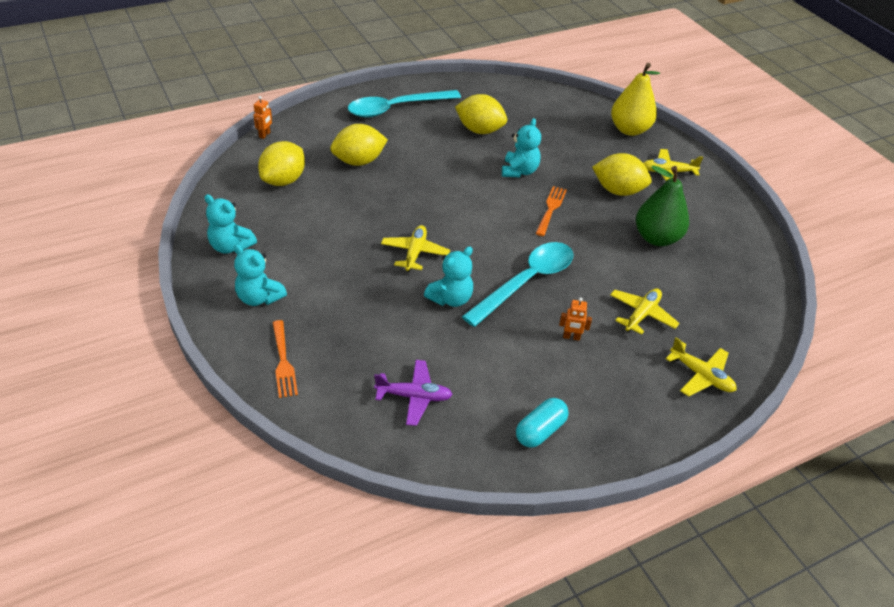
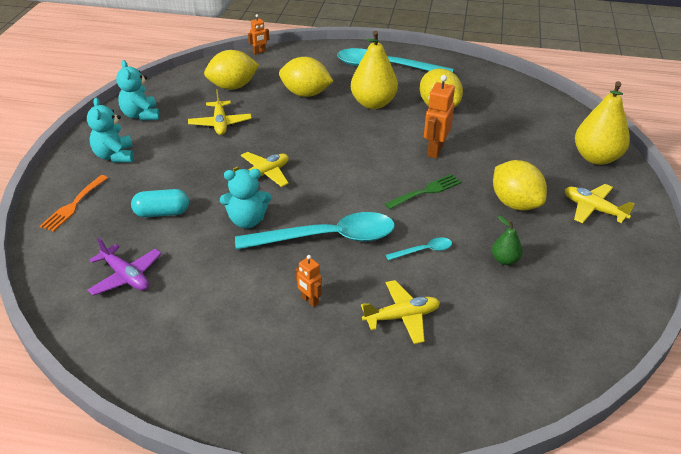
camera: 40 degrees right, 5 degrees down
(426, 148) = (373, 103): none -> yellow pear
(519, 171) = (435, 150): turquoise teddy bear -> orange robot
(540, 431) = (185, 358): turquoise capsule -> turquoise capsule (162, 213)
(551, 209) = (426, 191): orange fork -> green fork
(601, 257) = (424, 251): none -> turquoise spoon
(656, 238) = (505, 260): green pear -> green pear, size x0.49
(701, 376) = (394, 402): yellow plane -> yellow plane (220, 123)

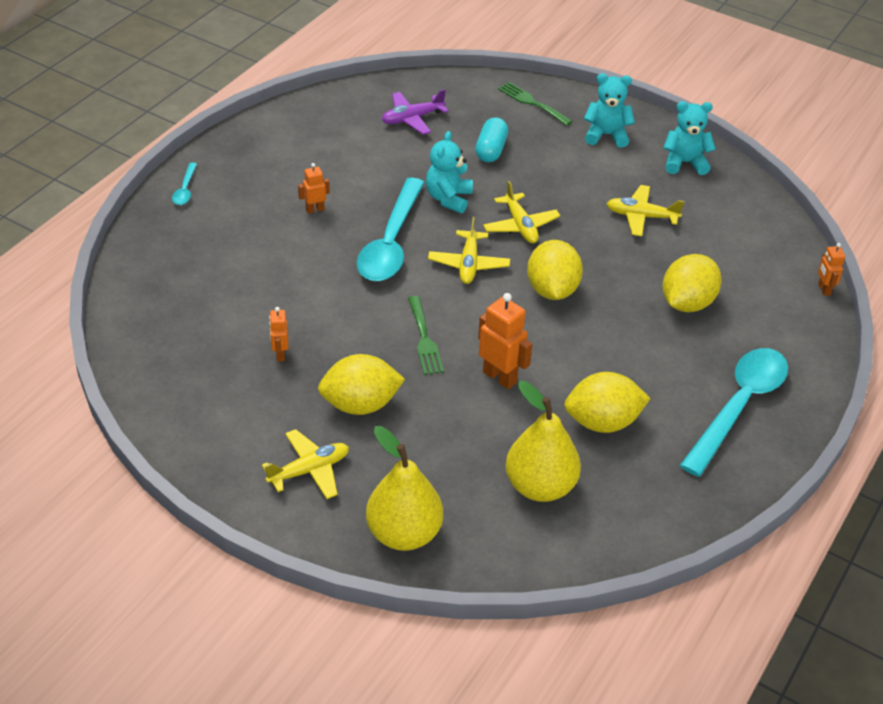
camera: 110 degrees right, 5 degrees up
(73, 205) = (532, 103): orange fork -> green fork
(233, 86) = (729, 244): yellow lemon -> yellow lemon (552, 290)
(373, 103) = (637, 359): yellow pear -> yellow pear (540, 486)
(402, 317) = (257, 257): yellow plane -> yellow plane (468, 264)
(424, 251) = (331, 301): turquoise spoon -> turquoise spoon (185, 189)
(505, 260) = (280, 354): green pear -> orange robot

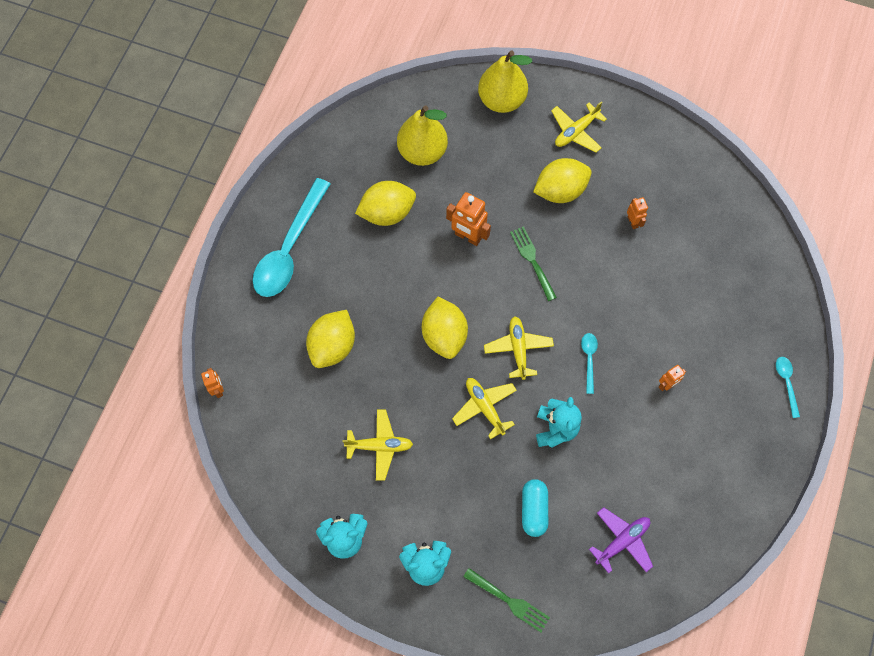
camera: 170 degrees right, 25 degrees up
(391, 242) = (589, 359): turquoise spoon -> turquoise spoon, size x0.43

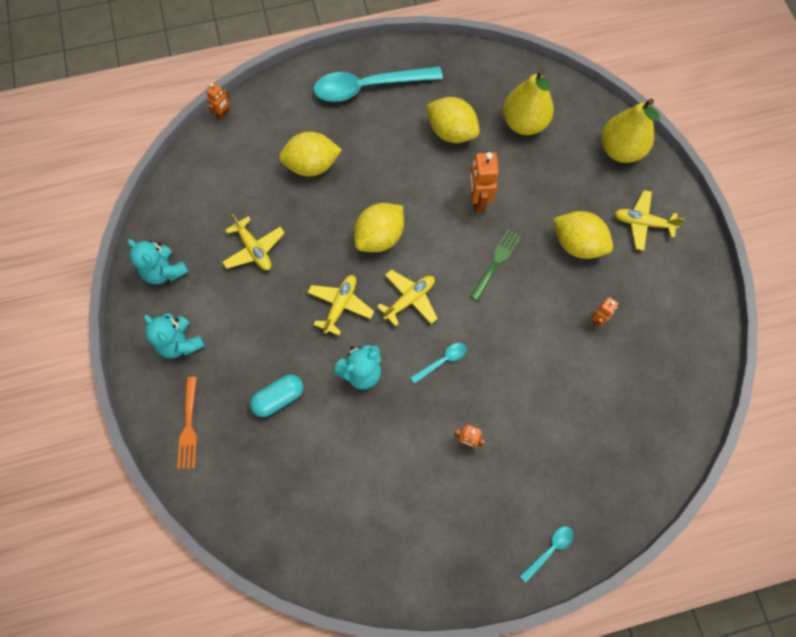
camera: 55 degrees right, 0 degrees up
(509, 601) = (189, 427): green fork -> orange fork
(622, 541) = (298, 488): purple plane -> none

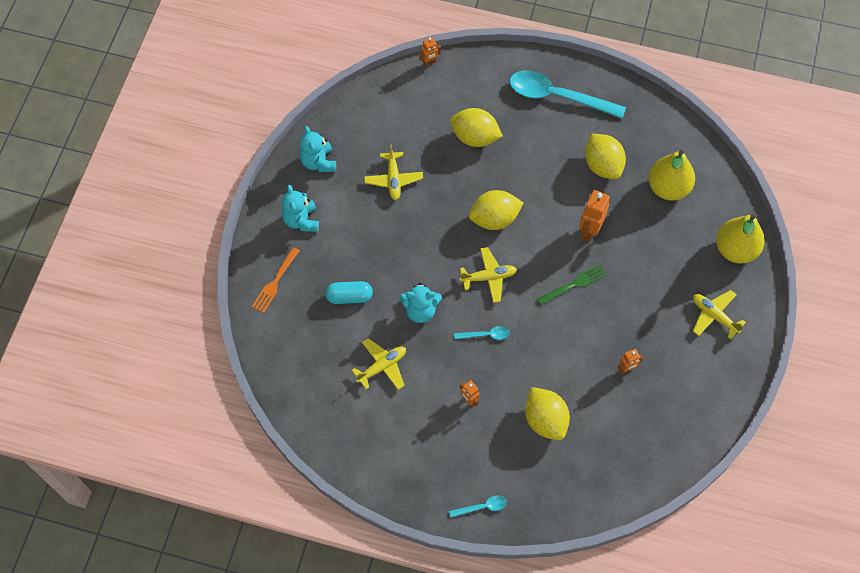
camera: 30 degrees right, 5 degrees down
(340, 305) = (433, 254): yellow plane -> yellow plane (382, 366)
(577, 244) = (648, 304): yellow lemon -> yellow lemon (545, 420)

